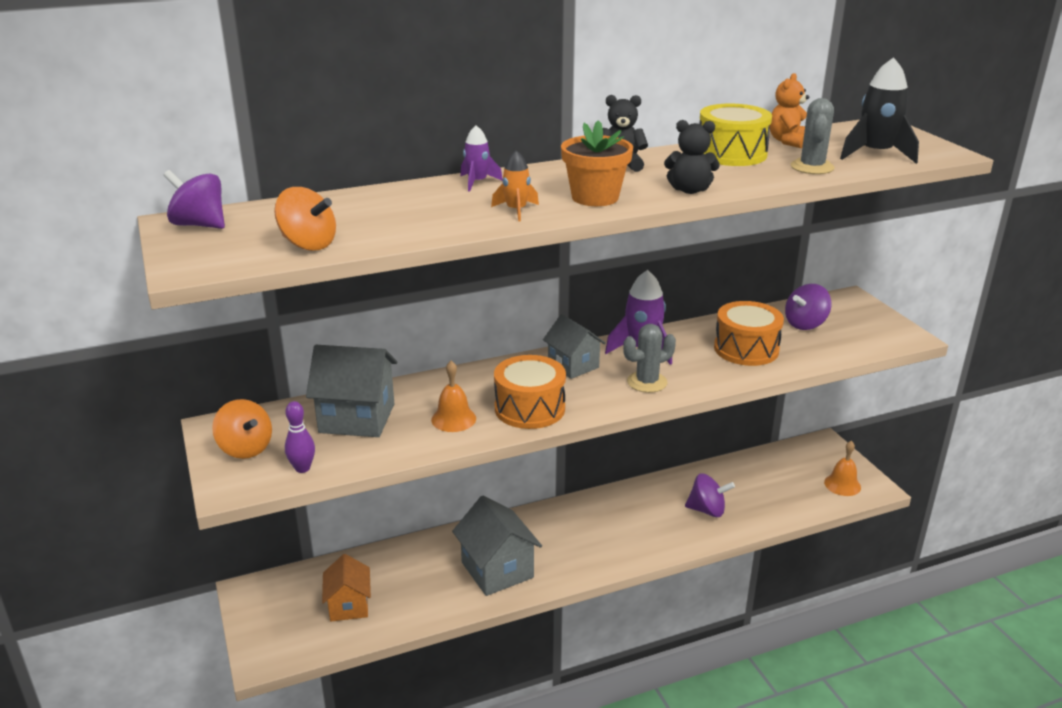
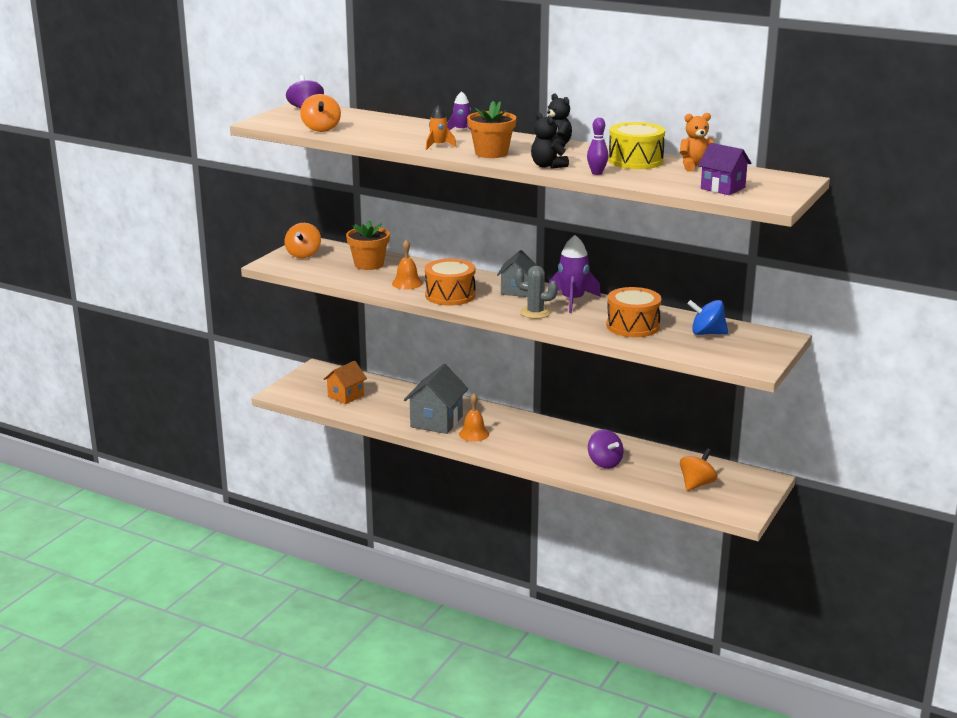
camera: 50 degrees right, 5 degrees down
(302, 468) = (308, 270): purple bowling pin -> purple bowling pin (597, 173)
(357, 418) = (369, 264): grey house -> orange flower pot
(799, 482) = (697, 484): none -> orange spinning top
(805, 324) = (707, 333): purple spinning top -> blue spinning top
(812, 167) = (655, 180): grey cactus -> none
(842, 484) = (724, 501): orange bell -> orange bell (474, 434)
(876, 154) = (722, 188): black rocket -> purple house

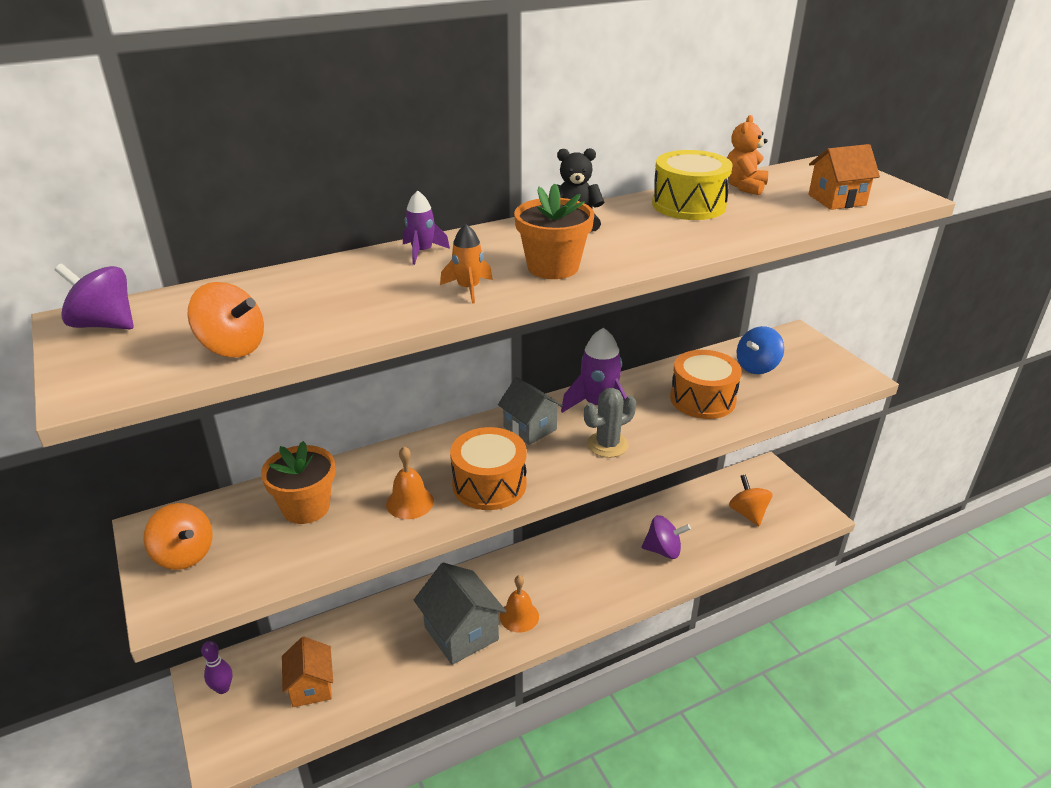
camera: 55 degrees left, 10 degrees up
(547, 166) = (653, 253): black teddy bear -> none
(597, 173) = (715, 237): purple bowling pin -> purple bowling pin (223, 688)
(722, 188) = (836, 200): purple house -> orange house

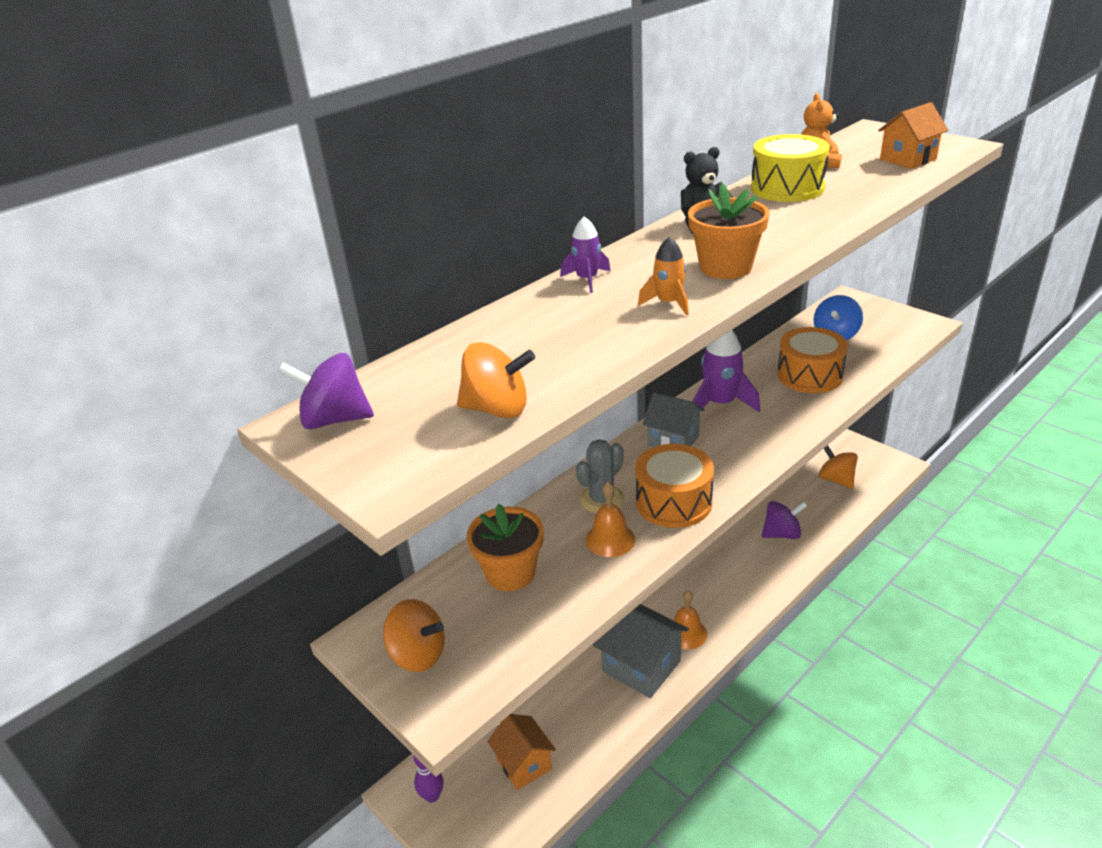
camera: 15 degrees left, 0 degrees up
(607, 445) = (755, 437): grey cactus -> grey cactus (602, 499)

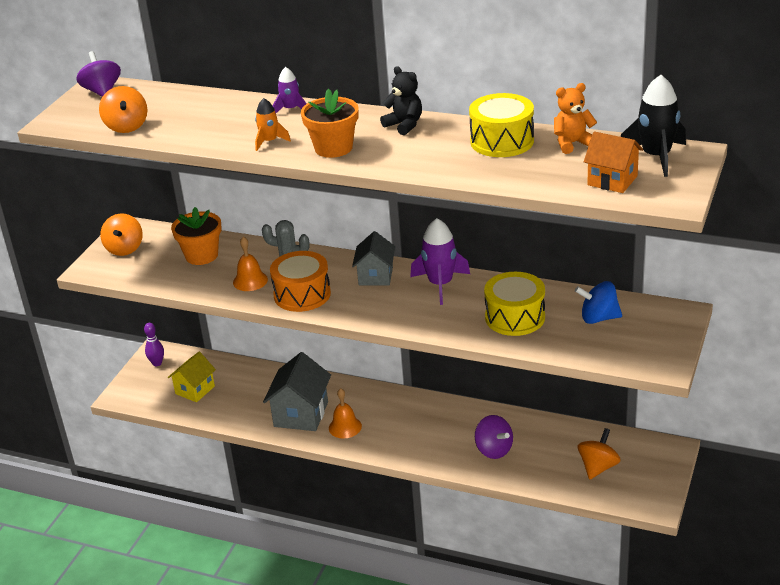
camera: 65 degrees right, 0 degrees up
(524, 764) = (195, 390): orange house -> yellow house
(809, 375) = (515, 317): orange drum -> yellow drum
(871, 140) = (656, 157): none -> black rocket

